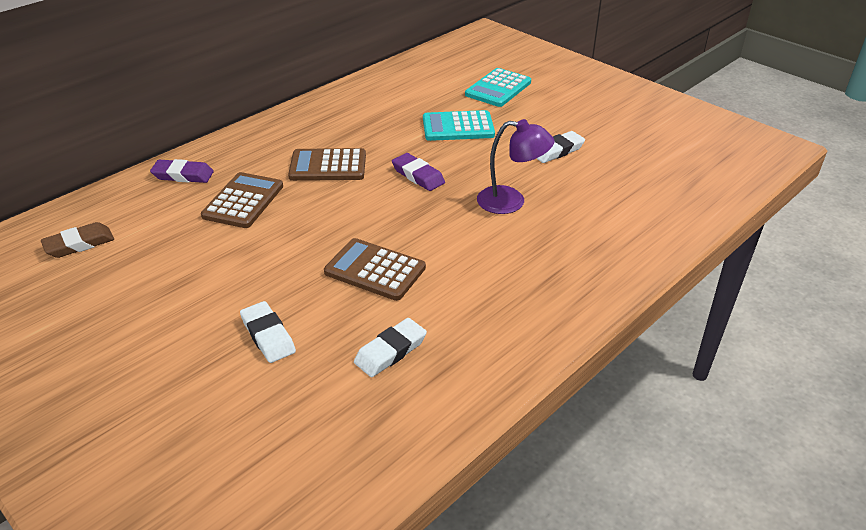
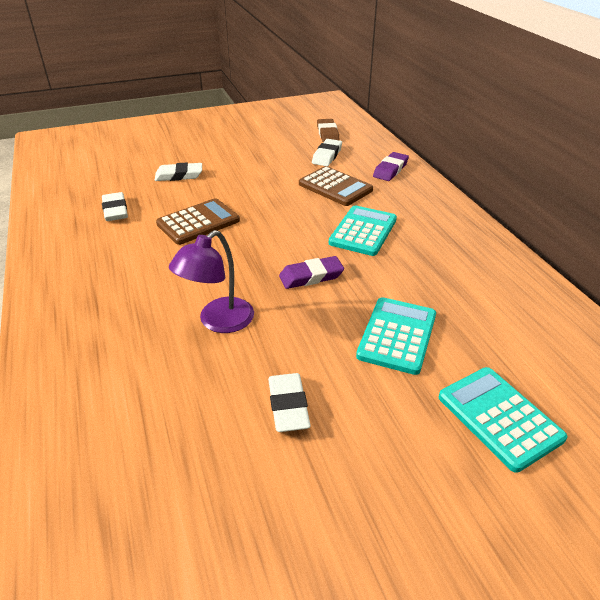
camera: 115 degrees right, 0 degrees up
(157, 227) = (327, 156): none -> white eraser
(328, 166) = (363, 231): brown calculator -> turquoise calculator

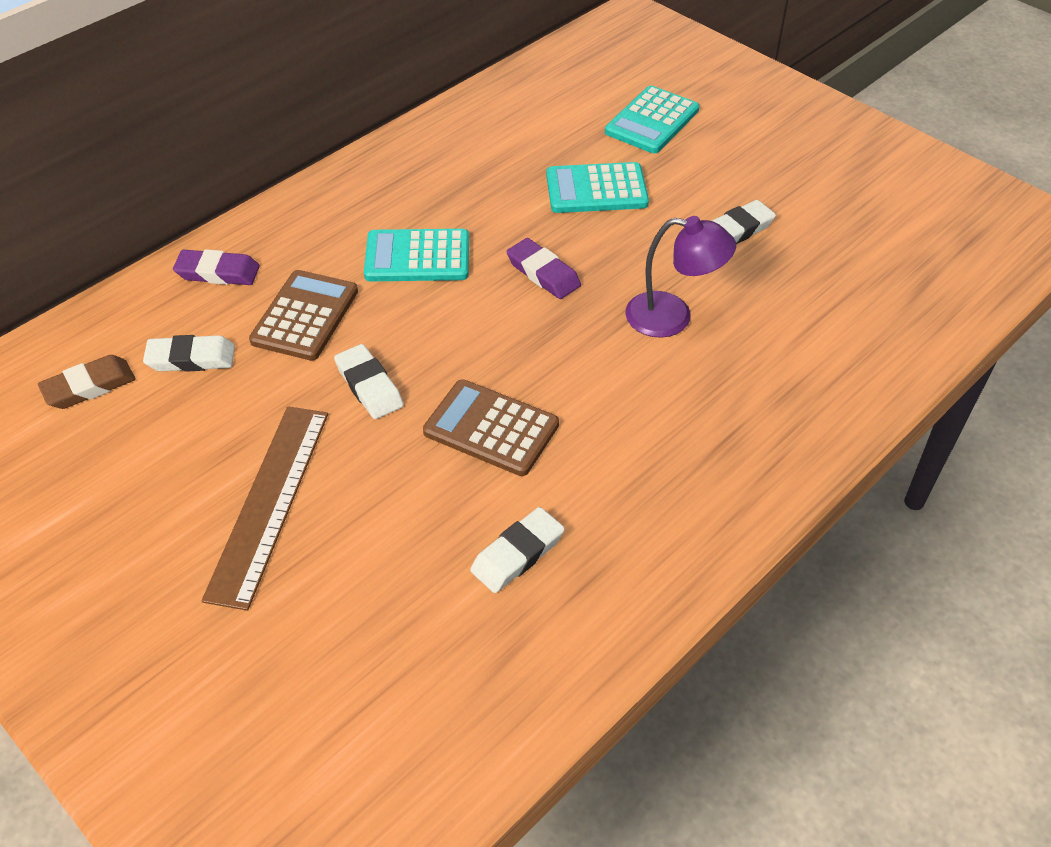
camera: 115 degrees left, 10 degrees up
(179, 175) = (356, 530): white eraser -> white eraser (369, 386)
(217, 160) = (269, 502): none -> brown ruler

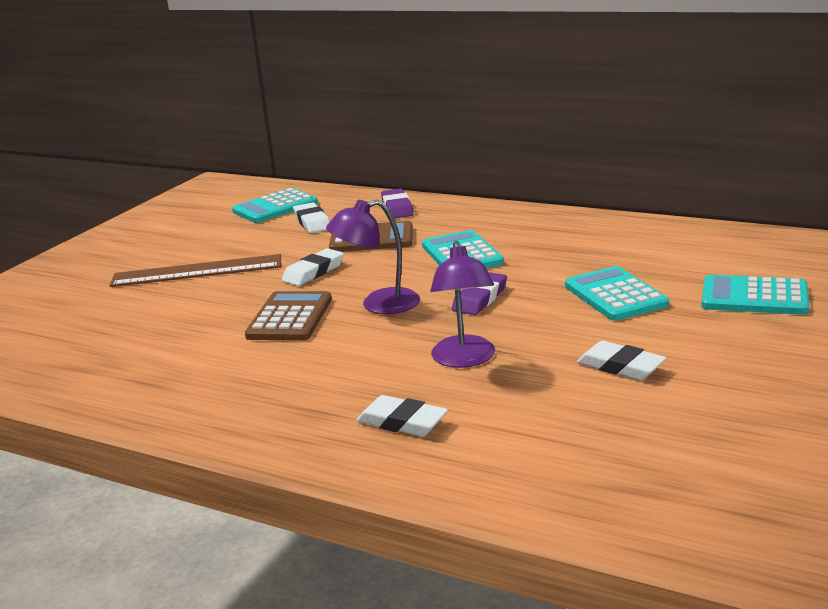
camera: 75 degrees right, 25 degrees down
(89, 386) = (275, 207): brown eraser -> turquoise calculator
(505, 349) = (378, 304): none -> purple lamp
(517, 554) = (169, 352): white eraser -> white eraser (402, 422)

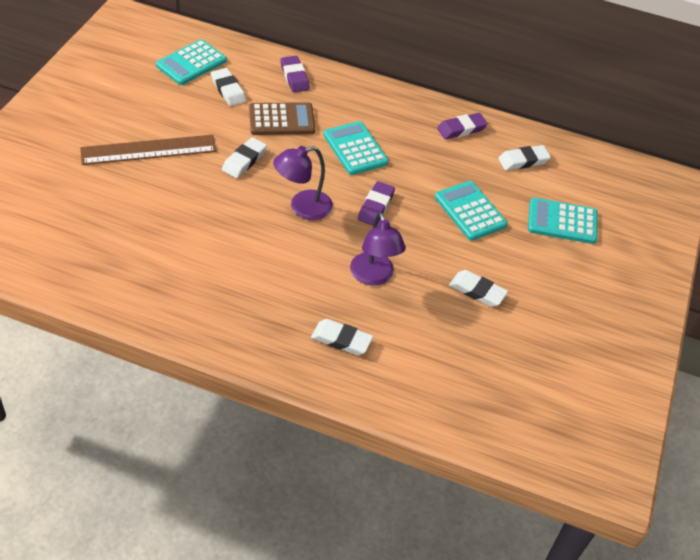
camera: 15 degrees left, 25 degrees up
(290, 318) = (239, 218): brown calculator -> none
(608, 231) = (461, 129): none -> purple eraser
(695, 250) = (523, 161): none -> white eraser

